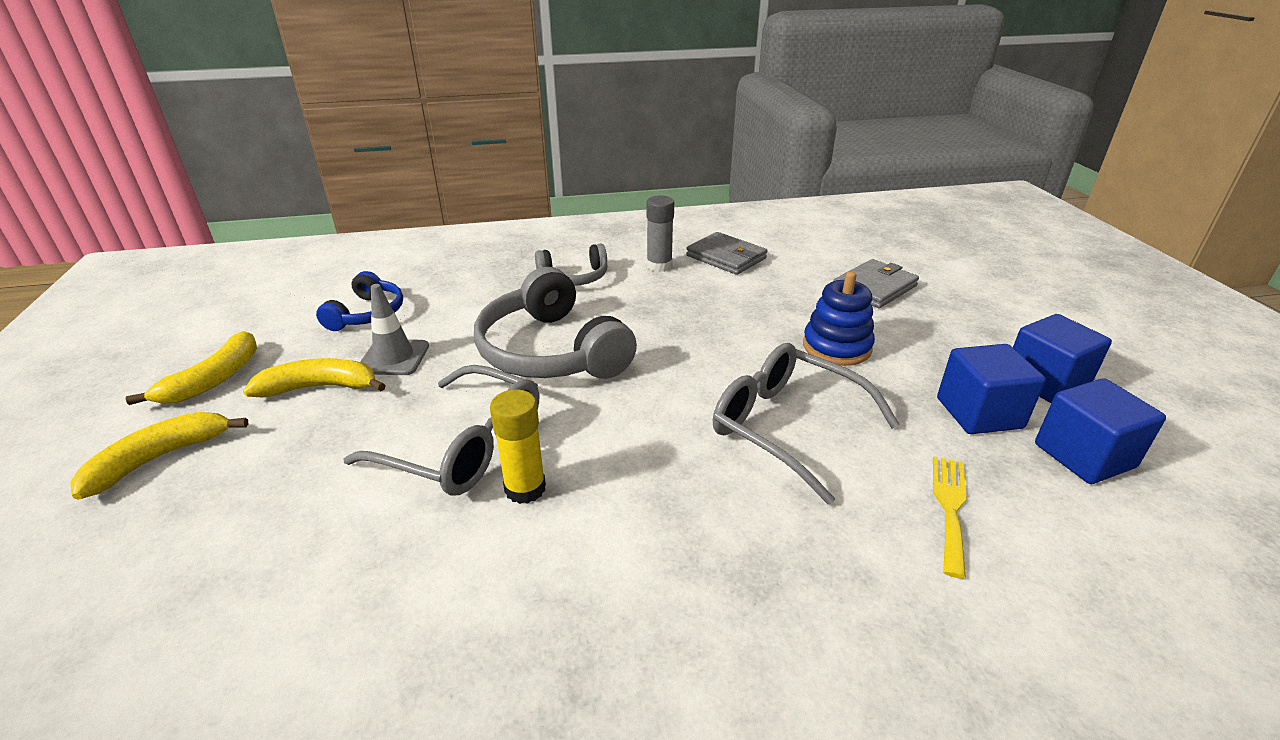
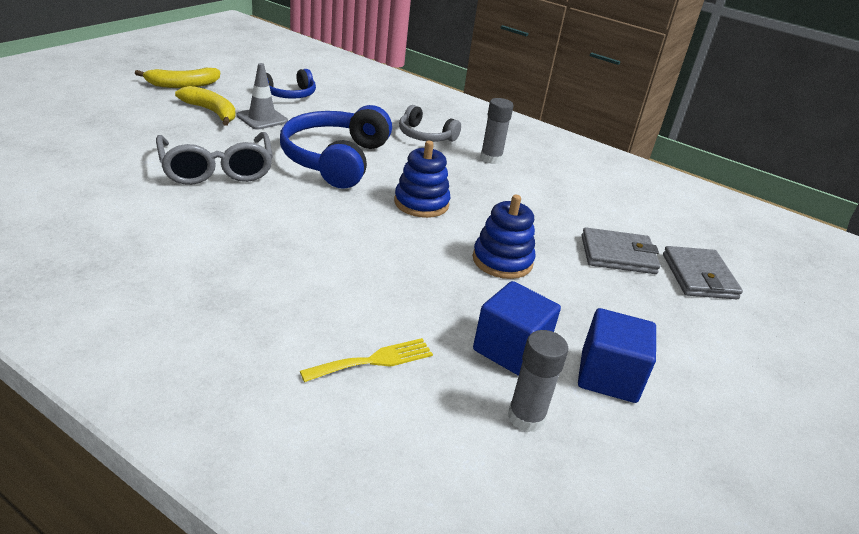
camera: 40 degrees right, 0 degrees up
(159, 458) = (115, 101): yellow banana -> none
(525, 488) = (205, 200): yellow glue stick -> none
(551, 351) = (335, 159): grey headphones -> blue headphones
(696, 341) = (421, 203): none -> blue stacking toy
(726, 257) = (548, 179): grey wallet -> grey wallet (699, 276)
(786, 426) = (375, 268): grey glasses -> none
(1084, 456) = (526, 417): blue cube -> grey glue stick

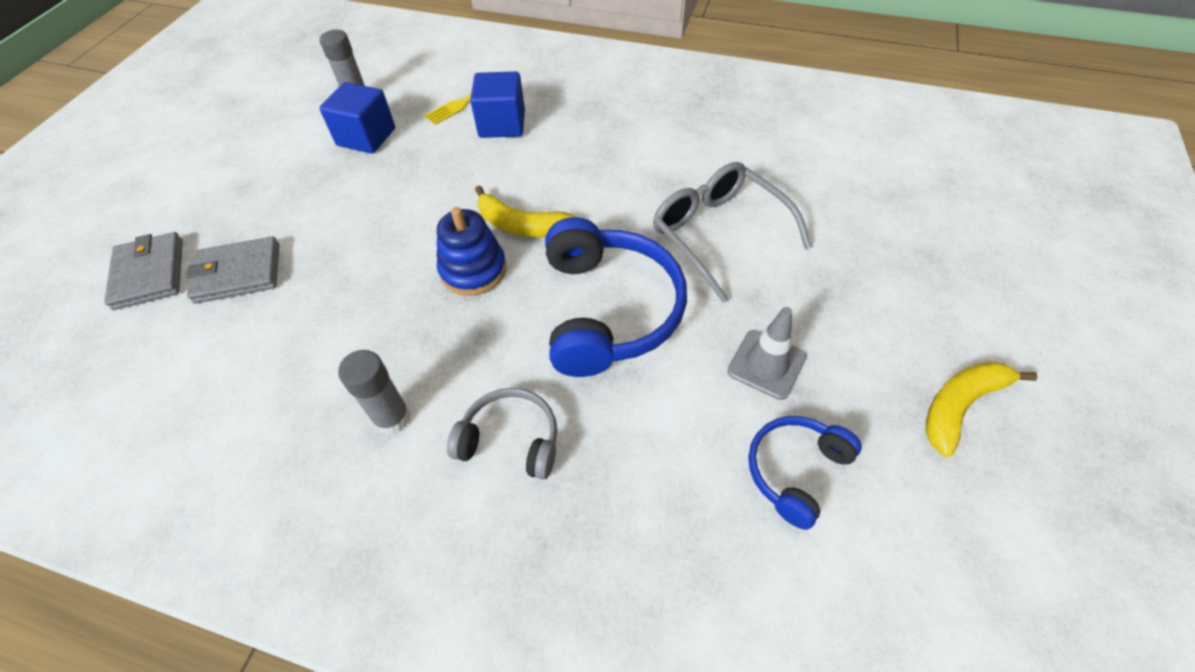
camera: 170 degrees right, 20 degrees up
(211, 112) = (841, 347): yellow banana -> yellow banana (522, 225)
(502, 261) = (373, 218): blue stacking toy -> none
(608, 376) = (291, 140): blue cube -> blue cube (502, 124)

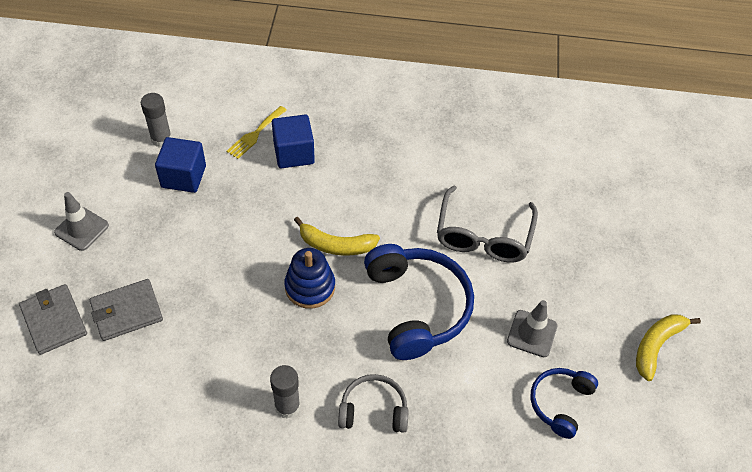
camera: 15 degrees left, 0 degrees up
(229, 179) = (81, 229): none -> grey traffic cone
(718, 233) = (483, 236): grey glasses -> grey glasses turned 120 degrees counterclockwise

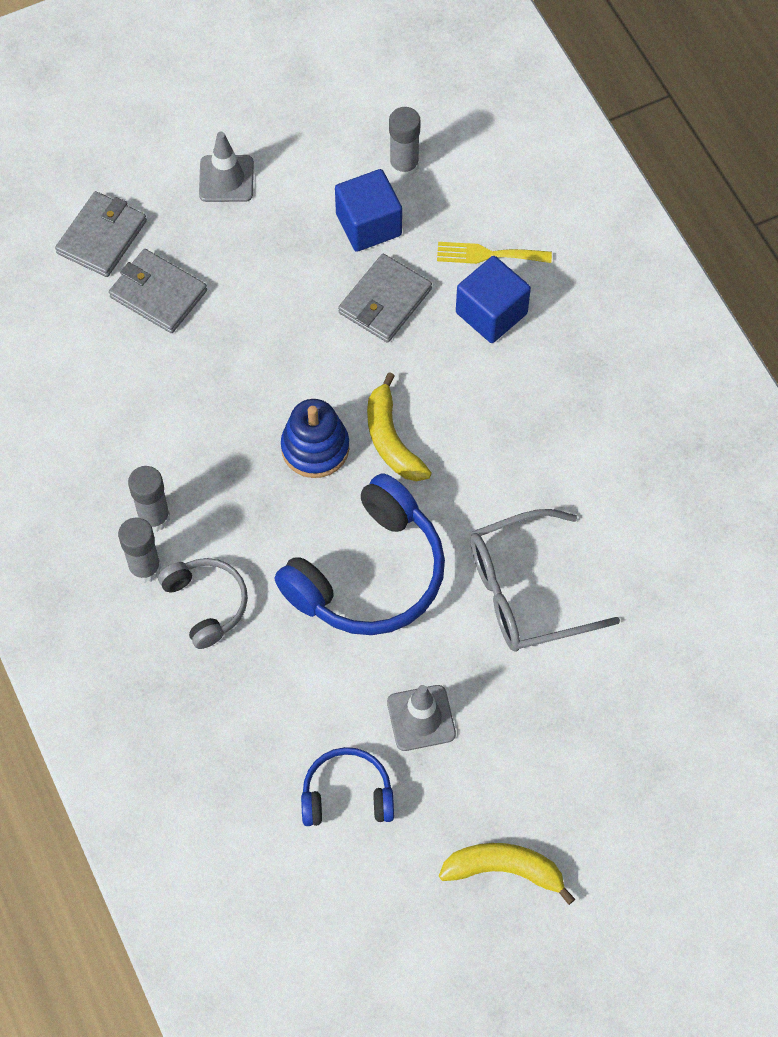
camera: 60 degrees right, 10 degrees up
(241, 197) = (385, 301): none -> grey wallet
(320, 433) = (145, 568): none -> grey glue stick

